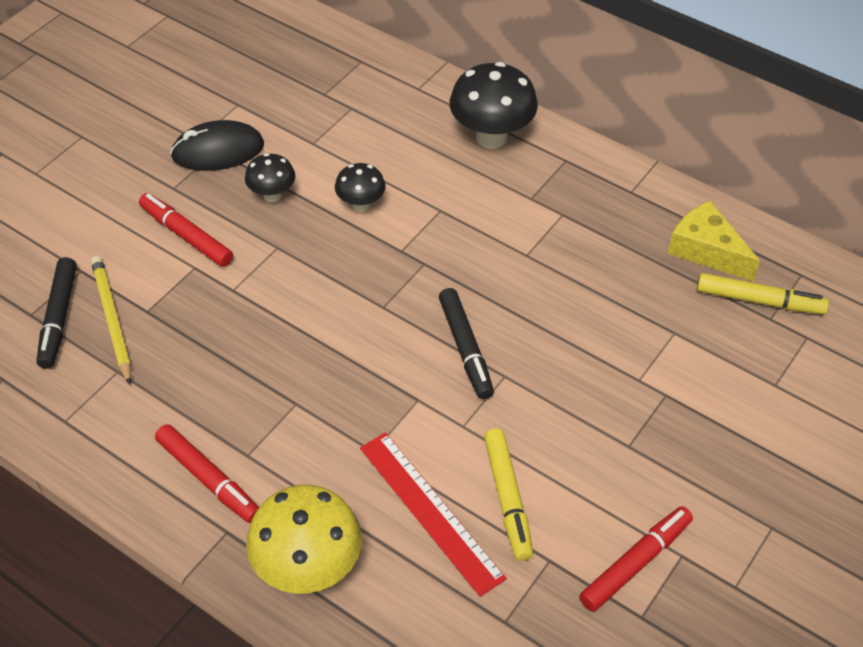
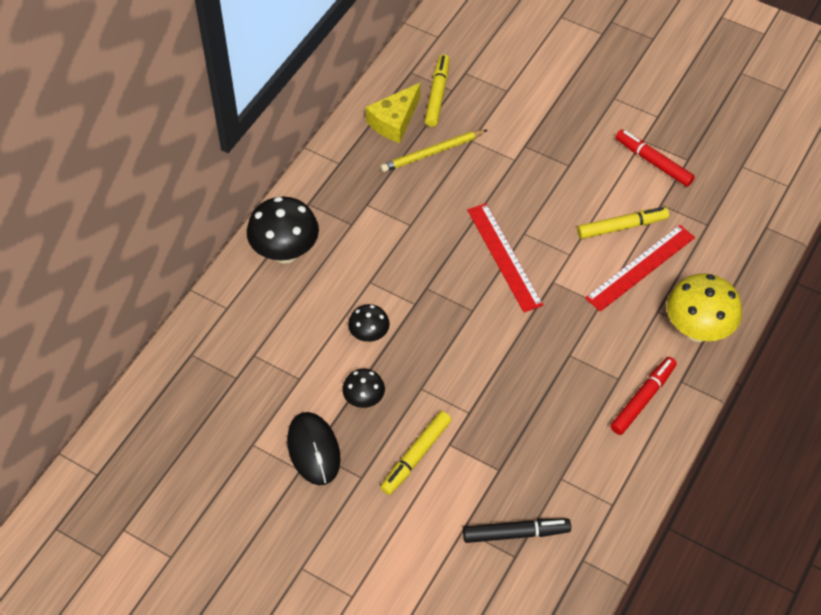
camera: 95 degrees left, 5 degrees up
(112, 320) = (512, 492): yellow pencil -> yellow pencil (432, 152)
(186, 235) = (416, 456): red marker -> yellow marker
(465, 349) = (504, 257): black marker -> red ruler

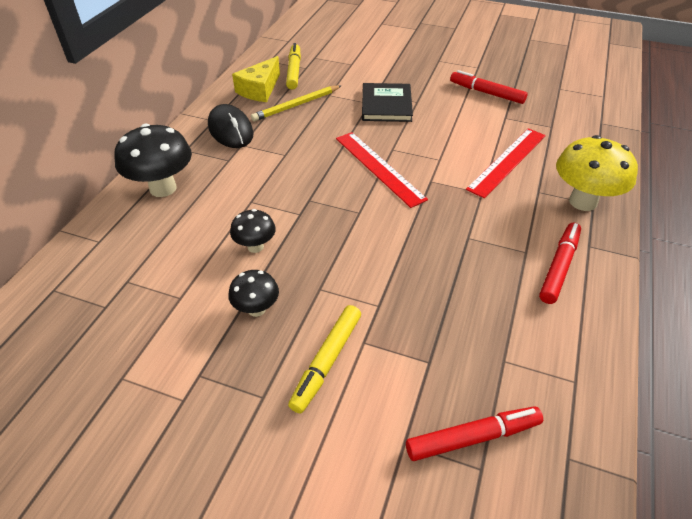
camera: 10 degrees left, 10 degrees down
(313, 450) = (199, 373): black mouse -> black mouse (230, 130)
(516, 533) = (473, 437): black marker -> red marker
(533, 166) = (386, 105): none -> black book
(622, 227) = (478, 135): yellow marker -> none

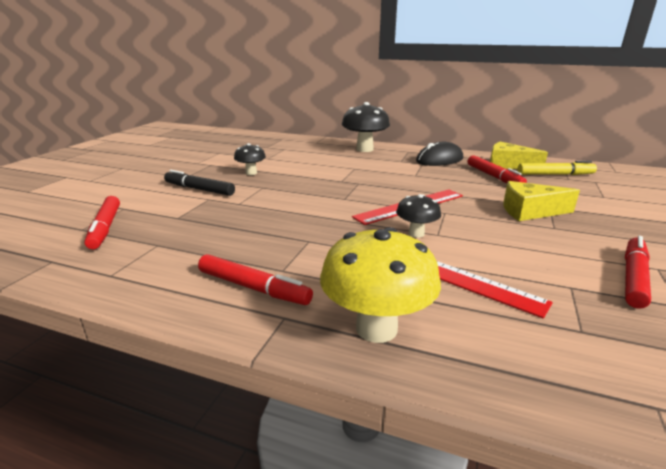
camera: 90 degrees right, 20 degrees down
(255, 247) = (307, 171): black mushroom -> black mushroom (416, 233)
(296, 105) = (494, 177): yellow pencil -> red marker
(326, 361) = (199, 189): yellow marker -> black marker
(386, 105) = (530, 211): black book -> yellow cheese

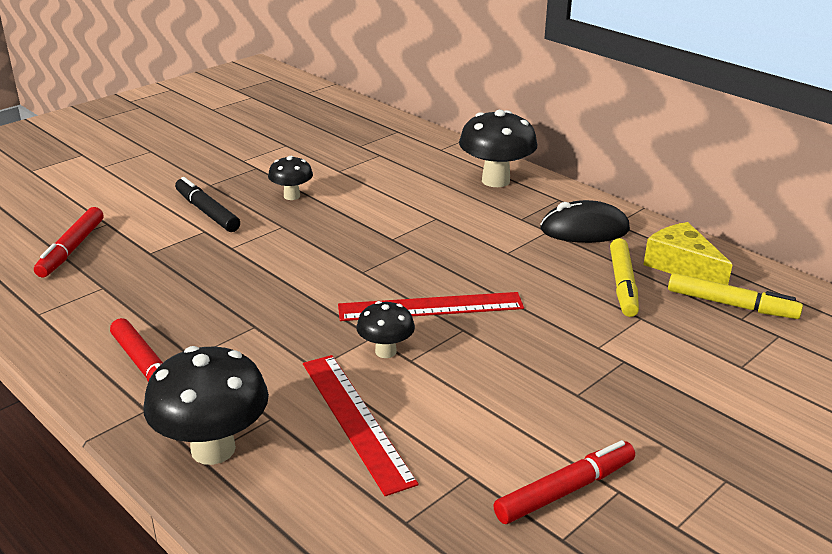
camera: 25 degrees right, 5 degrees up
(376, 328) = (213, 449): yellow mushroom -> black mushroom
(494, 177) = (622, 284): red marker -> yellow marker
(530, 211) = (582, 360): yellow cheese -> none

